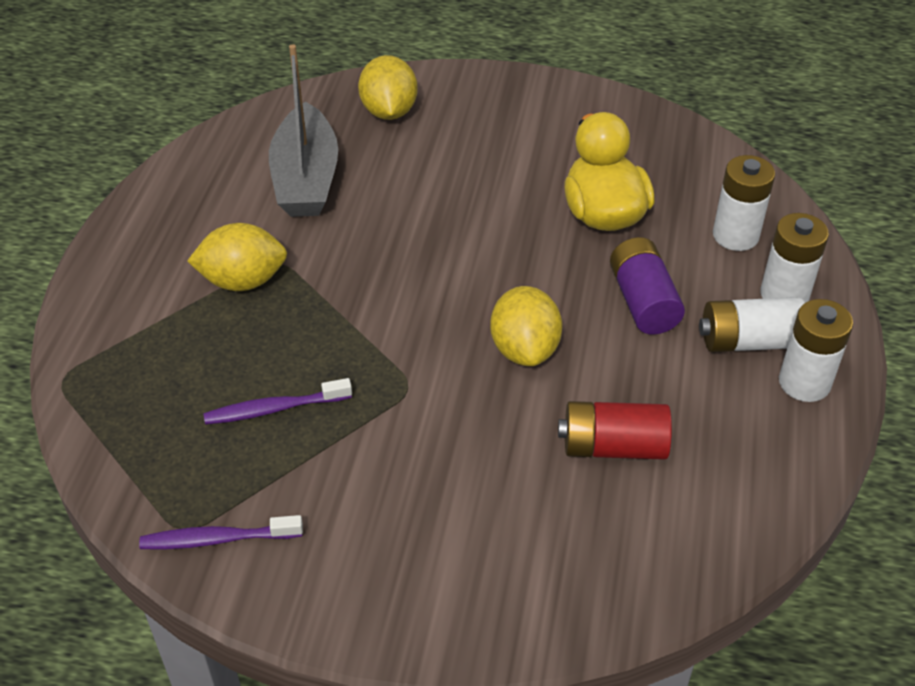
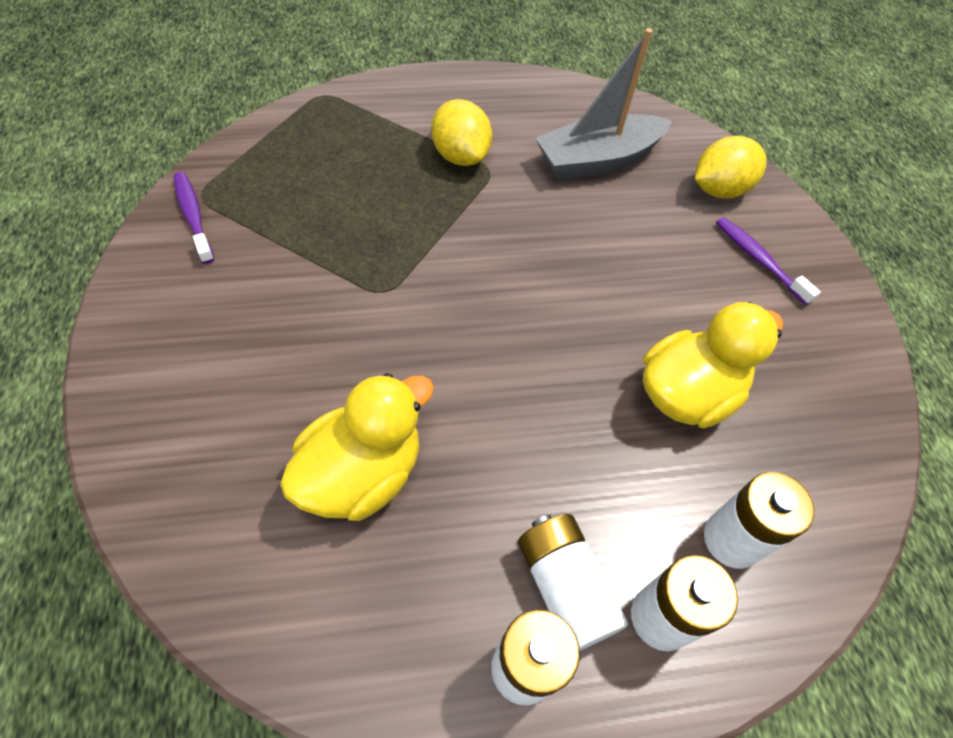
camera: 65 degrees right, 10 degrees up
(274, 409) = (331, 212): purple toothbrush -> purple toothbrush (758, 259)
(524, 349) = (463, 367): yellow lemon -> none
(613, 447) = (361, 474): red battery -> yellow duck
(643, 301) = (575, 460): purple battery -> none

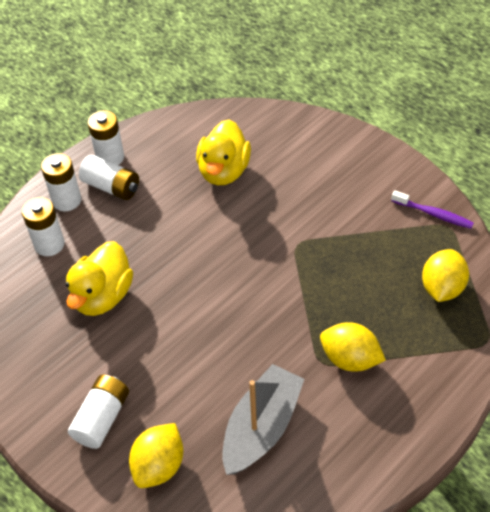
camera: 150 degrees right, 5 degrees down
(297, 151) = (441, 288): none -> yellow lemon
(758, 259) = (102, 418): purple toothbrush -> white battery

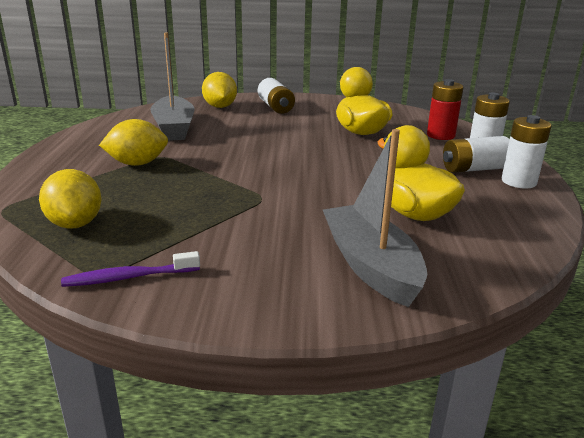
camera: 135 degrees right, 25 degrees down
(49, 244) = (440, 135): white battery -> red battery
(302, 150) = (371, 266): none -> grey boat

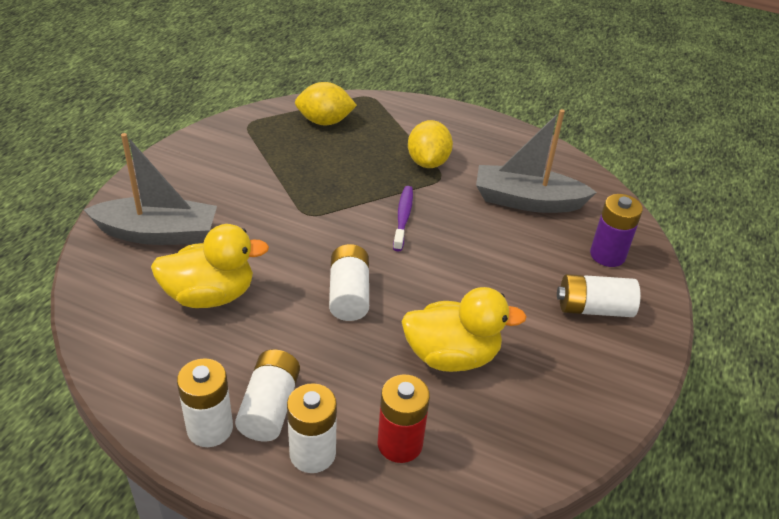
camera: 110 degrees right, 15 degrees up
(128, 277) = (234, 133): purple toothbrush -> purple toothbrush (403, 217)
(220, 107) = (607, 255): yellow lemon -> purple battery
(344, 165) = (349, 294): none -> white battery

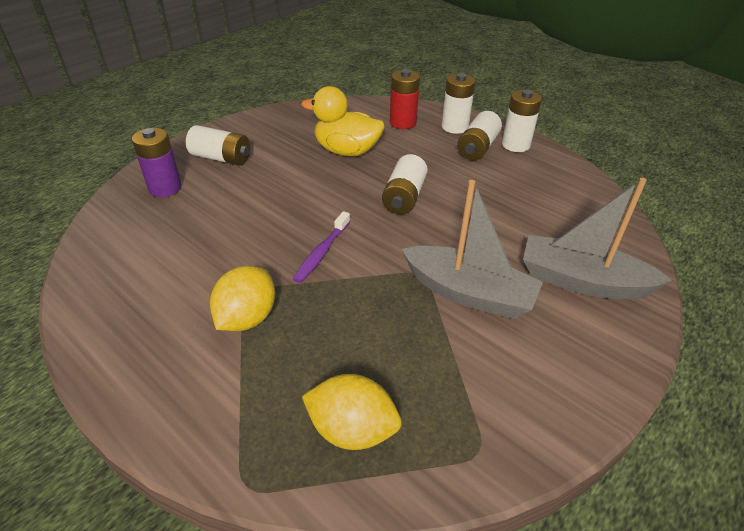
camera: 160 degrees left, 0 degrees up
(210, 295) = (521, 216): yellow duck -> none
(527, 201) = (180, 247): grey boat -> grey boat (469, 293)

